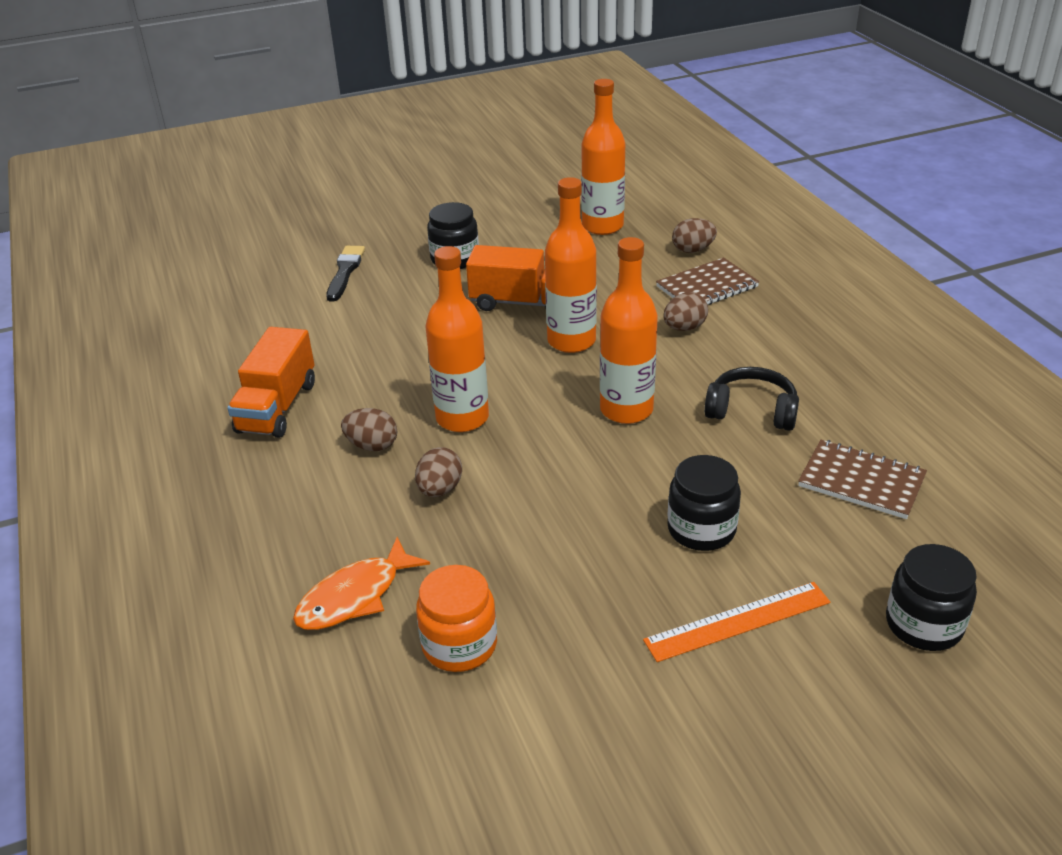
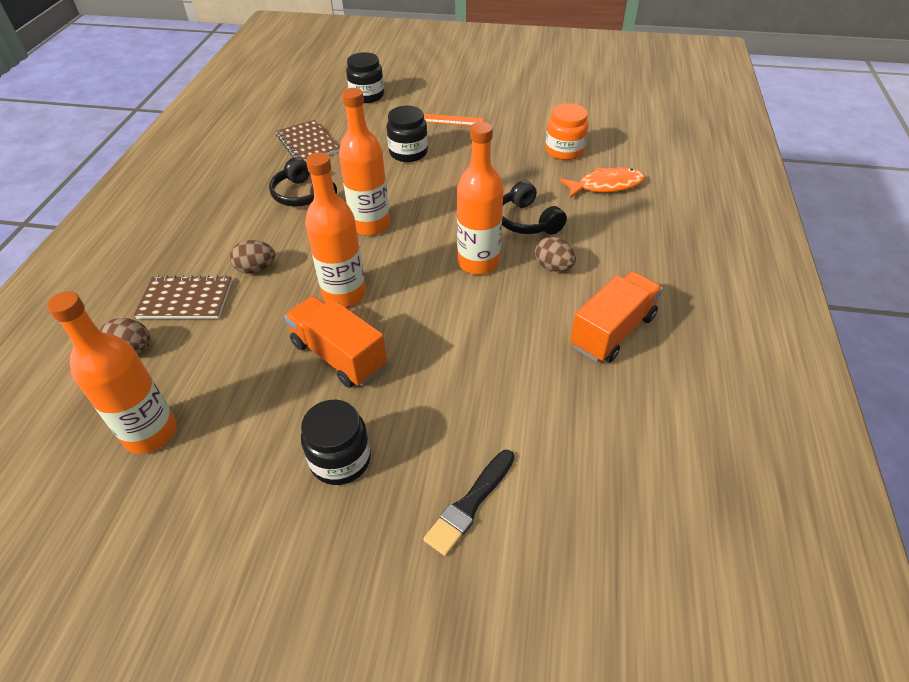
camera: 150 degrees left, 10 degrees up
(440, 489) = (527, 221): brown egg -> black headphones

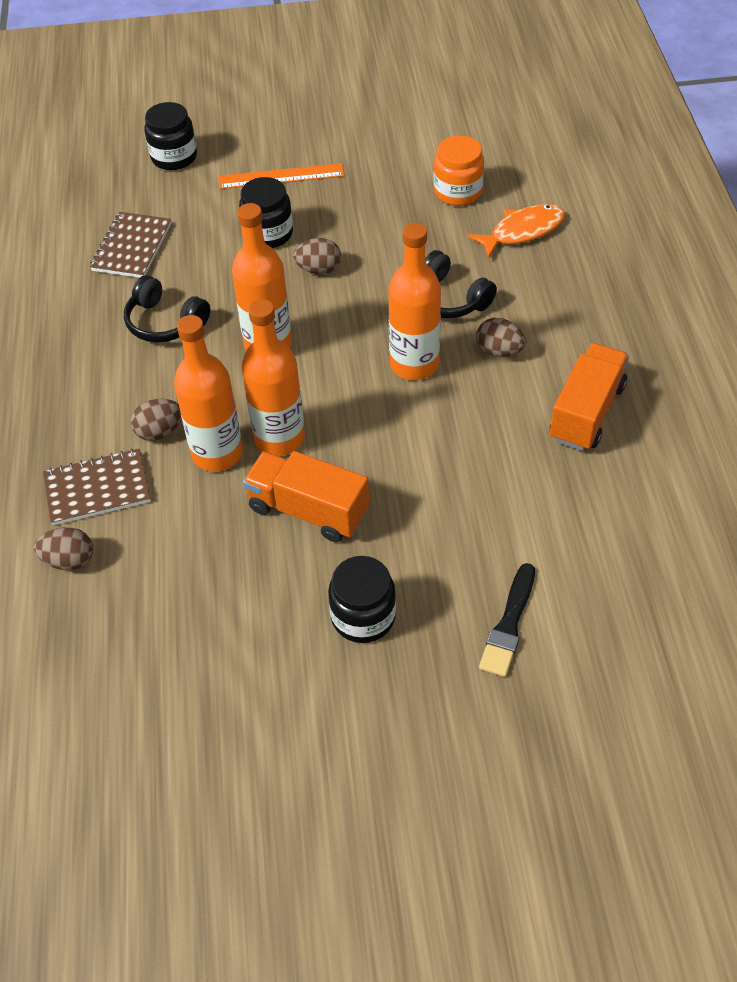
camera: 15 degrees left, 5 degrees up
(150, 433) = (148, 643): orange bottle -> orange bottle (217, 453)
(307, 144) = (132, 247): brown notebook -> brown notebook turned 60 degrees clockwise
(434, 182) = (318, 269): none -> brown egg

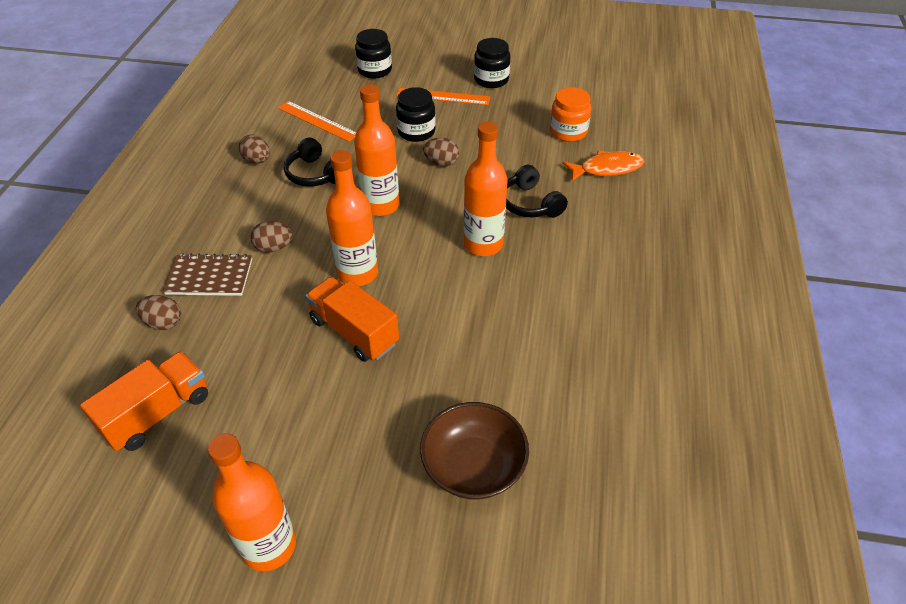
camera: 15 degrees right, 5 degrees down
(132, 247) = (317, 121): brown notebook -> orange ruler
(217, 453) = (307, 273): orange bottle -> orange bottle (269, 545)
(363, 617) = (358, 426): black jar -> black jar (491, 80)
(499, 351) = (553, 250): brown egg -> brown egg (257, 161)
(509, 624) = (473, 466): black brush -> brown bowl
(586, 412) = (606, 312): orange truck -> orange truck (157, 413)

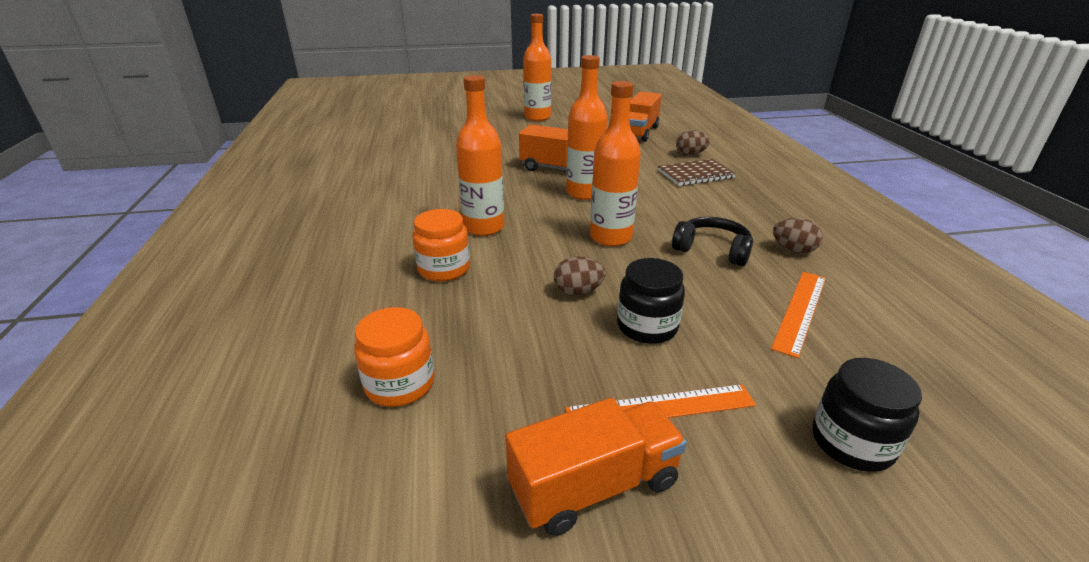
camera: 160 degrees right, 15 degrees down
(274, 248) = (671, 195): brown egg -> none
(317, 121) = (800, 311): orange ruler -> orange ruler turned 75 degrees counterclockwise
(473, 466) = (447, 143): brown bowl -> none
(491, 80) = (594, 486): black jar -> orange truck
(530, 204) = (444, 269): black headphones -> orange jar
(607, 168) = (336, 332): orange fish -> none

